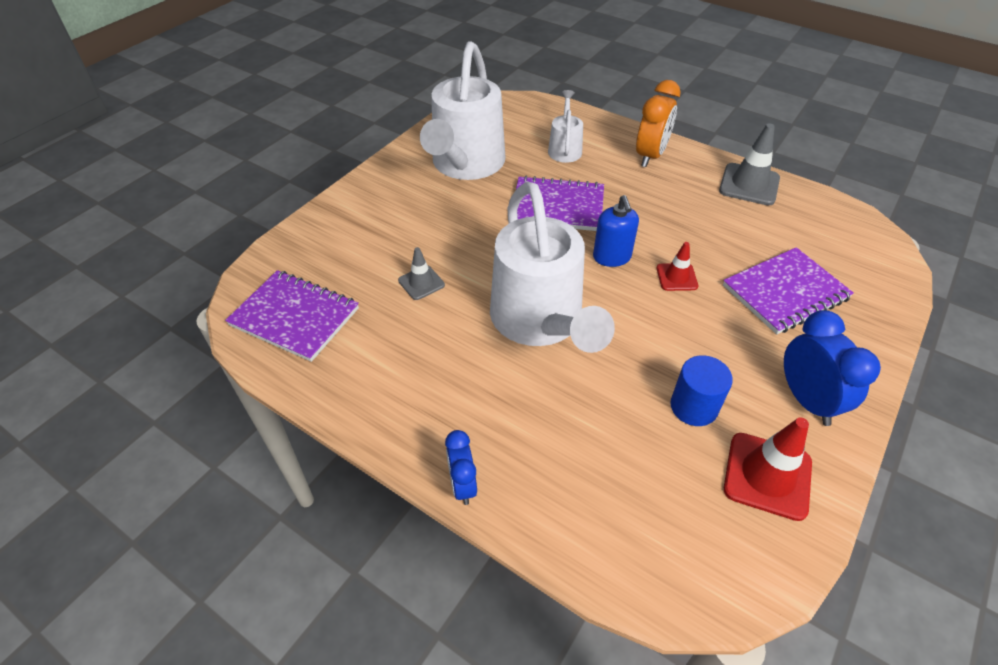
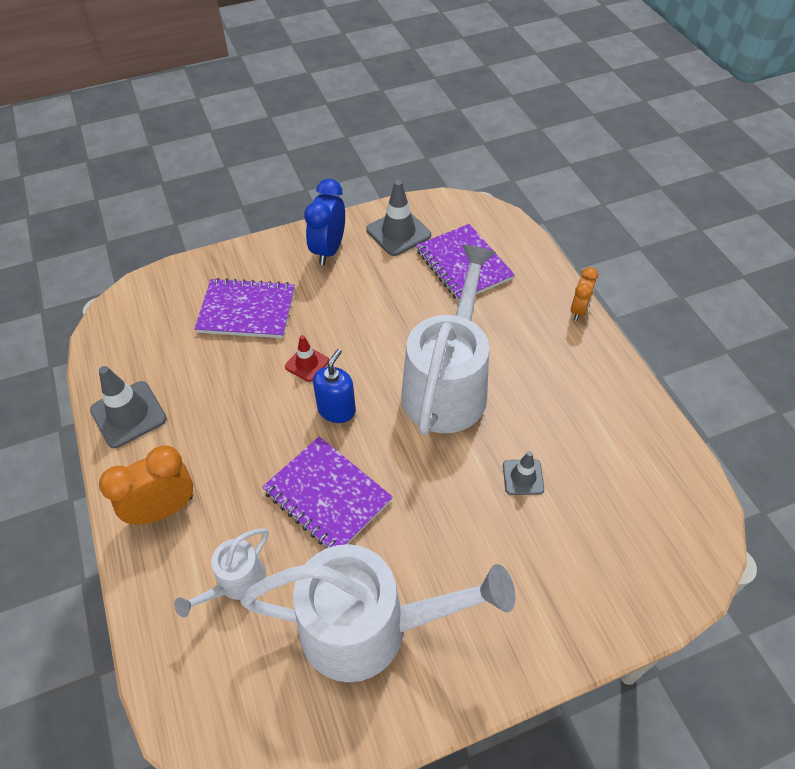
camera: 145 degrees left, 5 degrees up
(295, 317) = (657, 503): purple notebook -> purple notebook (463, 265)
(462, 485) = (579, 310): blue clock -> orange clock
(465, 165) = (371, 627): white watering can -> white watering can turned 45 degrees clockwise
(694, 407) = (399, 280): blue cylinder -> none
(767, 476) = (398, 232): red traffic cone -> grey traffic cone

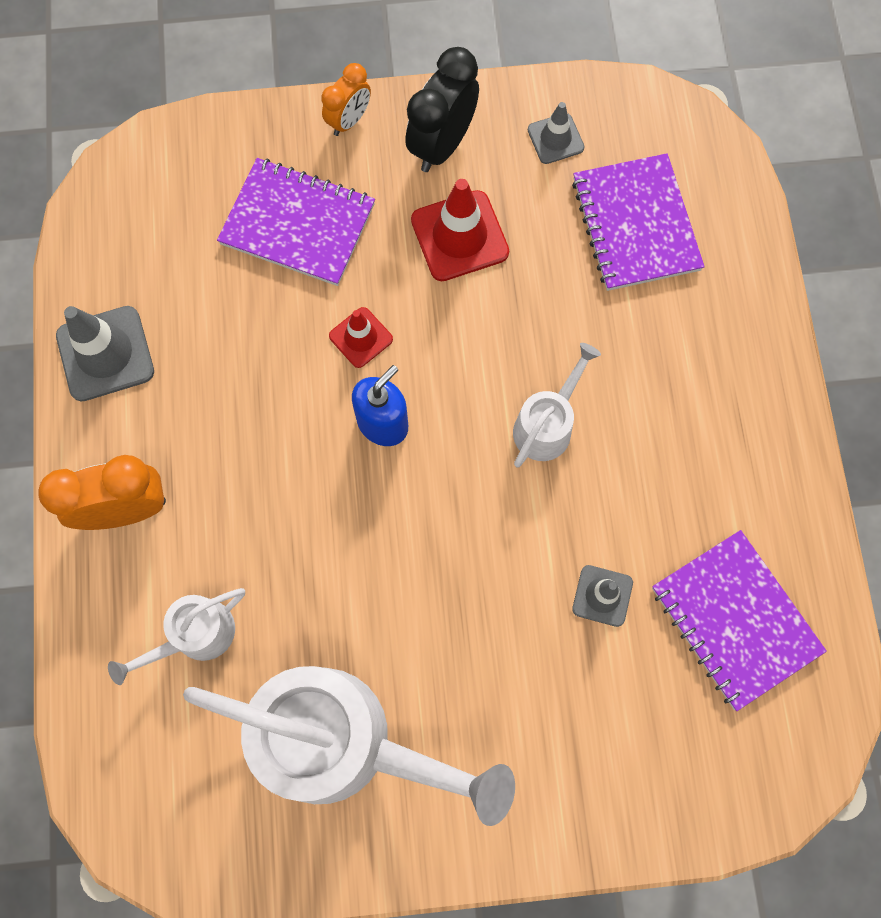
camera: 15 degrees right, 20 degrees up
(327, 496) = (337, 549): purple notebook -> purple notebook (734, 620)
(329, 250) = (442, 145): blue clock -> black clock
(355, 294) = (459, 236): none -> red traffic cone
(398, 232) = (555, 139): grey traffic cone -> grey traffic cone, size x0.59
(448, 384) = (547, 424): white watering can -> white watering can, size x0.47
(579, 310) = (779, 352): orange clock -> orange clock (349, 121)

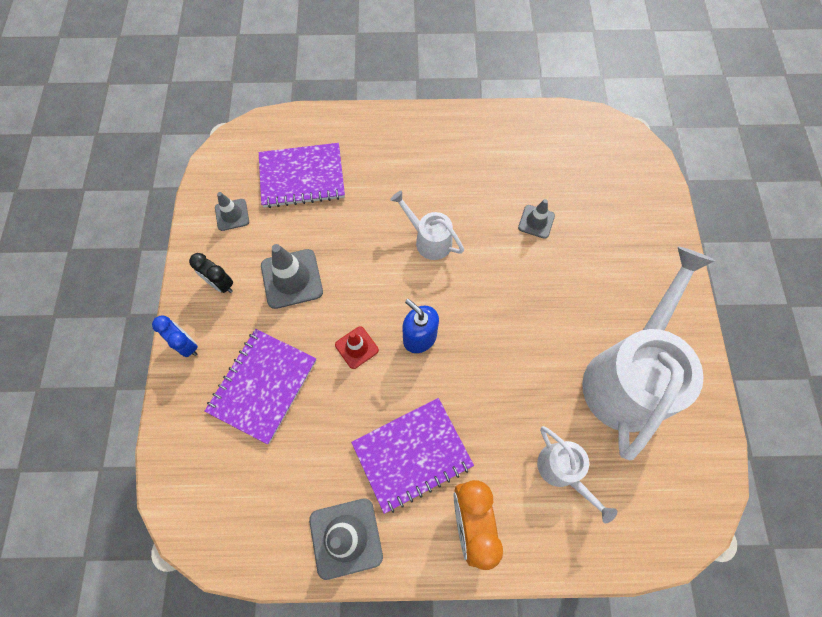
camera: 85 degrees left, 5 degrees down
(349, 121) = (186, 345): orange clock -> blue clock
(442, 145) = (221, 284): black clock -> black clock, size x0.61
(459, 236) = (292, 279): red traffic cone -> grey traffic cone
(734, 620) = (550, 158): purple notebook -> purple notebook (412, 455)

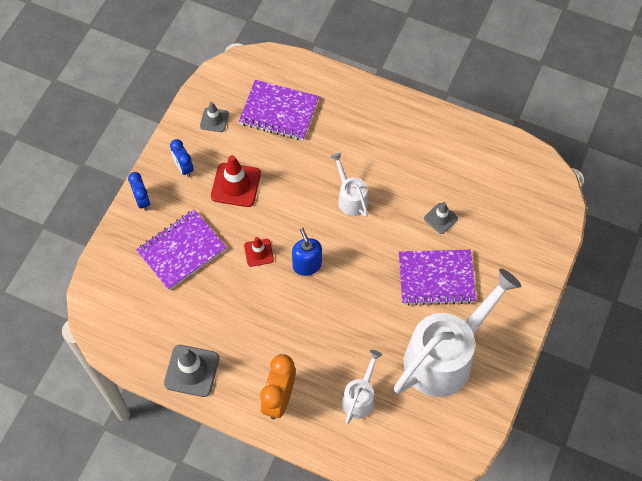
camera: 25 degrees right, 5 degrees down
(221, 284) = (184, 168): black clock -> blue clock
(292, 279) = (236, 185): grey traffic cone -> red traffic cone
(412, 455) = (261, 340): purple notebook -> purple notebook (436, 278)
(563, 471) = (360, 397): white watering can -> white watering can turned 150 degrees counterclockwise

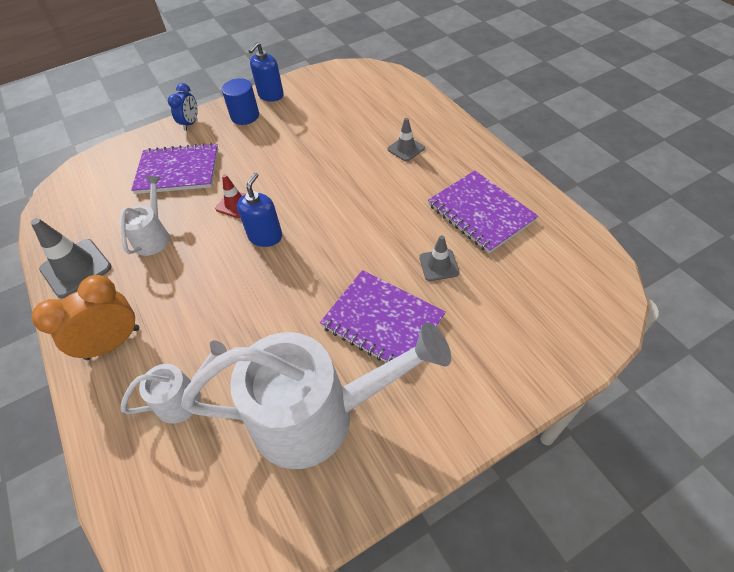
camera: 40 degrees right, 10 degrees down
(184, 168) = (245, 116): blue clock -> blue cylinder
(185, 134) = (271, 95): none -> blue soap dispenser
(214, 120) = (303, 95): grey traffic cone -> grey traffic cone (406, 149)
(236, 185) = (271, 145): red traffic cone -> none
(279, 112) = (361, 111): purple notebook -> purple notebook (480, 213)
(350, 198) = (361, 201): white watering can -> white watering can (154, 236)

